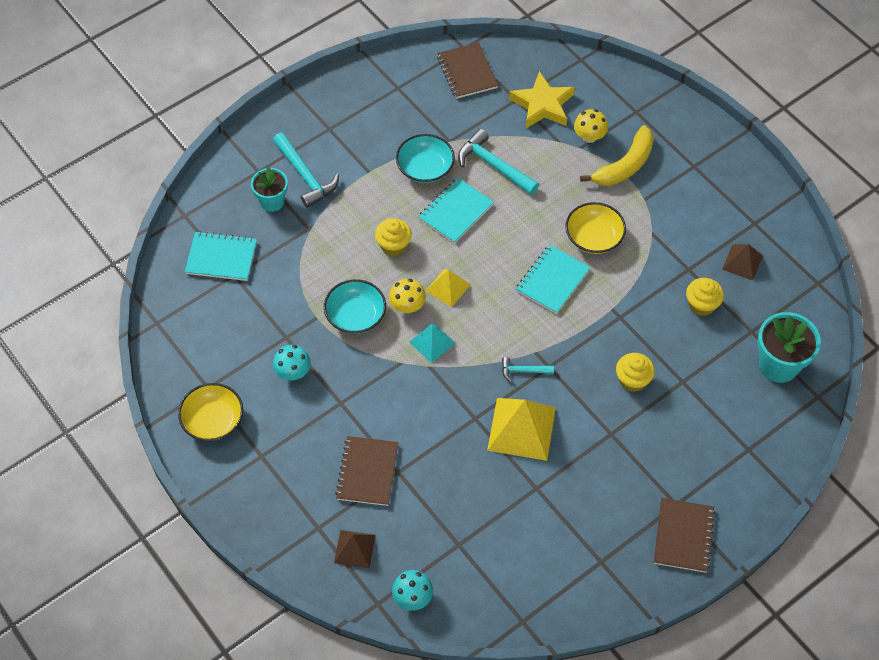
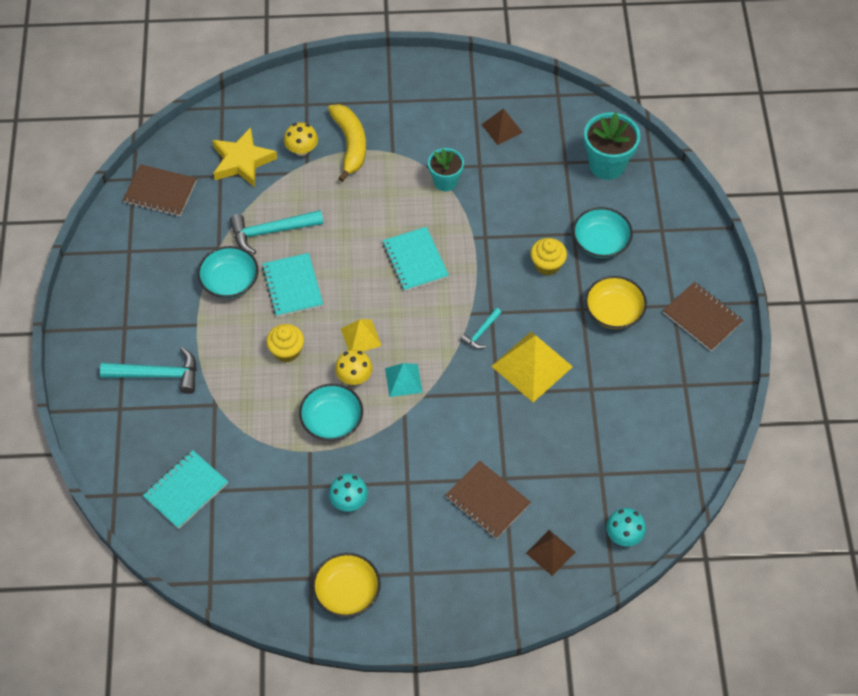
camera: 55 degrees left, 0 degrees up
(272, 201) = (162, 416): turquoise flower pot -> turquoise flower pot (445, 181)
(594, 237) = (399, 207): yellow bowl -> yellow bowl (614, 311)
(692, 408) = (600, 242): none -> turquoise bowl
(701, 305) = (517, 178): yellow cupcake -> none

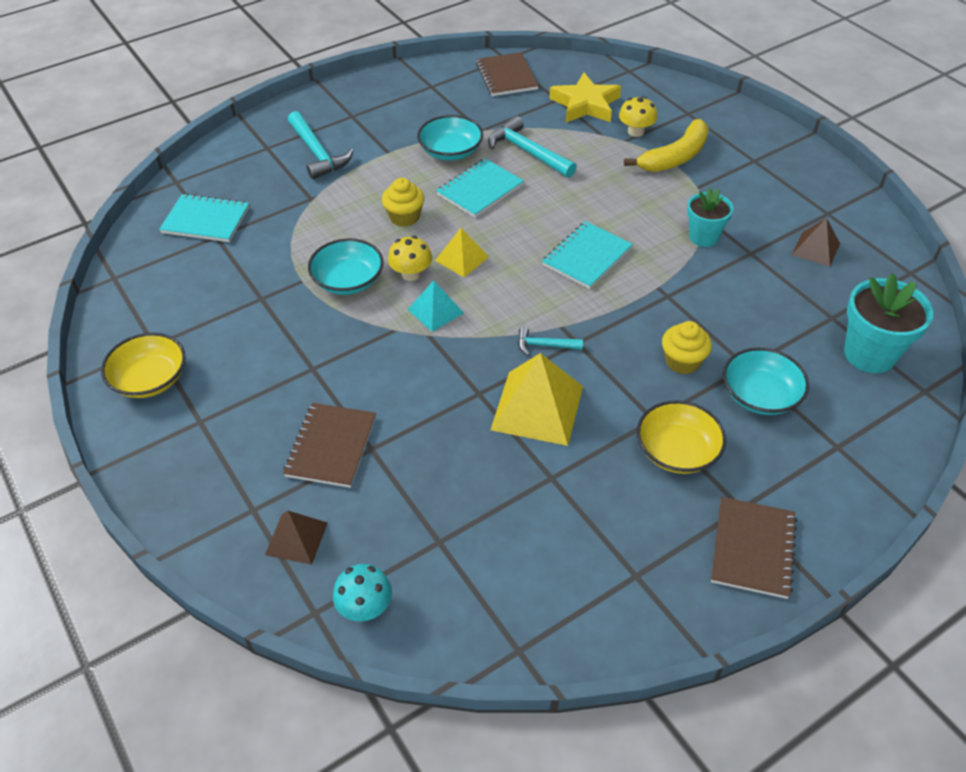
camera: 60 degrees right, 10 degrees down
(349, 501) = (261, 333): turquoise mushroom -> none

